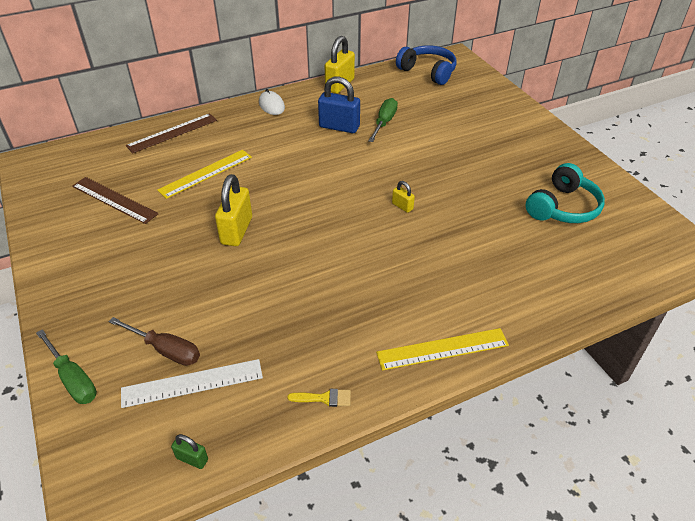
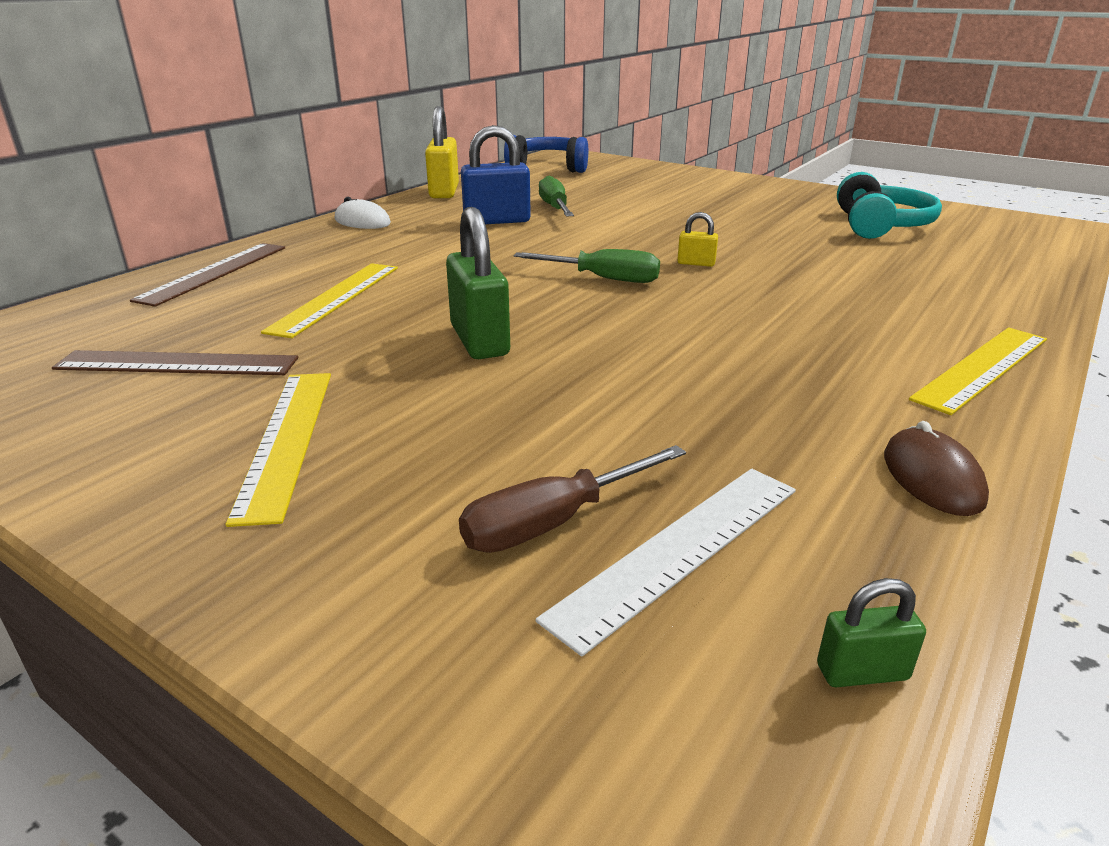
camera: 30 degrees left, 15 degrees down
(73, 379) = (388, 656): green screwdriver -> green screwdriver (603, 279)
(118, 264) = (287, 439): none -> yellow ruler
(165, 350) = (553, 522): brown screwdriver -> brown screwdriver turned 150 degrees clockwise
(237, 231) = (480, 340): yellow padlock -> green padlock
(324, 398) = (932, 477): yellow brush -> brown mouse

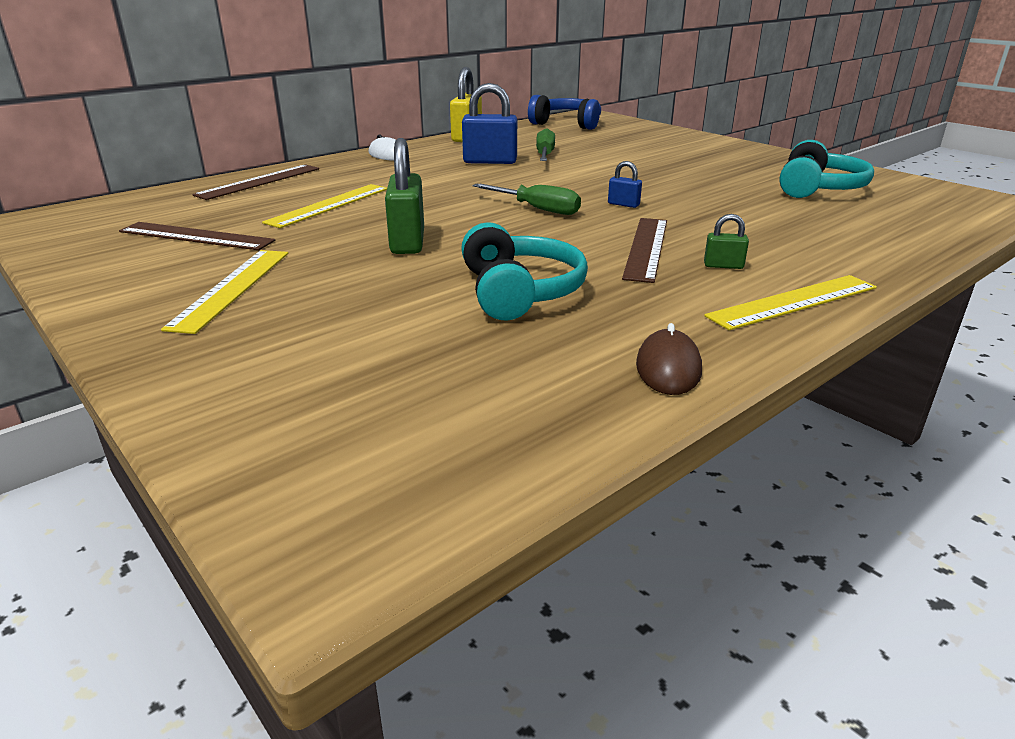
camera: 15 degrees right, 0 degrees up
(553, 522) = (364, 357): brown screwdriver -> none
(674, 395) = (519, 292): none -> turquoise headphones
(679, 549) = (435, 383): white ruler -> none
(696, 263) = (623, 204): yellow padlock -> blue padlock
(768, 317) = (646, 248): none -> brown ruler
(862, 672) = (495, 468): green padlock -> green padlock (723, 266)

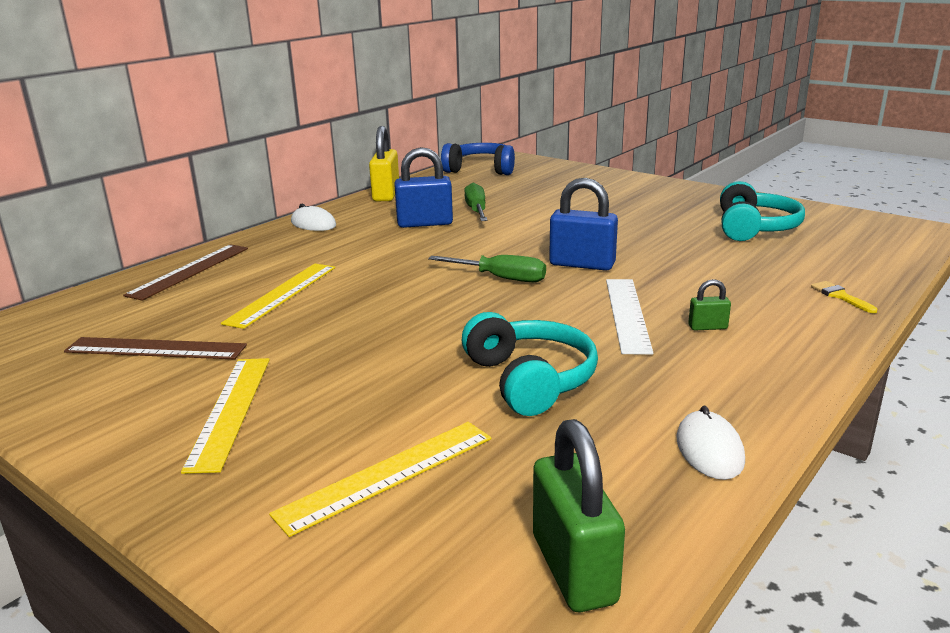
camera: 10 degrees left, 5 degrees down
(408, 242) = (388, 332): green padlock -> green padlock (574, 569)
(623, 204) = (582, 264): blue padlock -> blue padlock, size x2.05
(646, 248) = (627, 314): brown ruler -> white ruler
(668, 367) = (709, 449): brown mouse -> white mouse
(793, 301) = (787, 361): yellow ruler -> yellow ruler (387, 475)
(881, 252) = (840, 296): none -> yellow brush

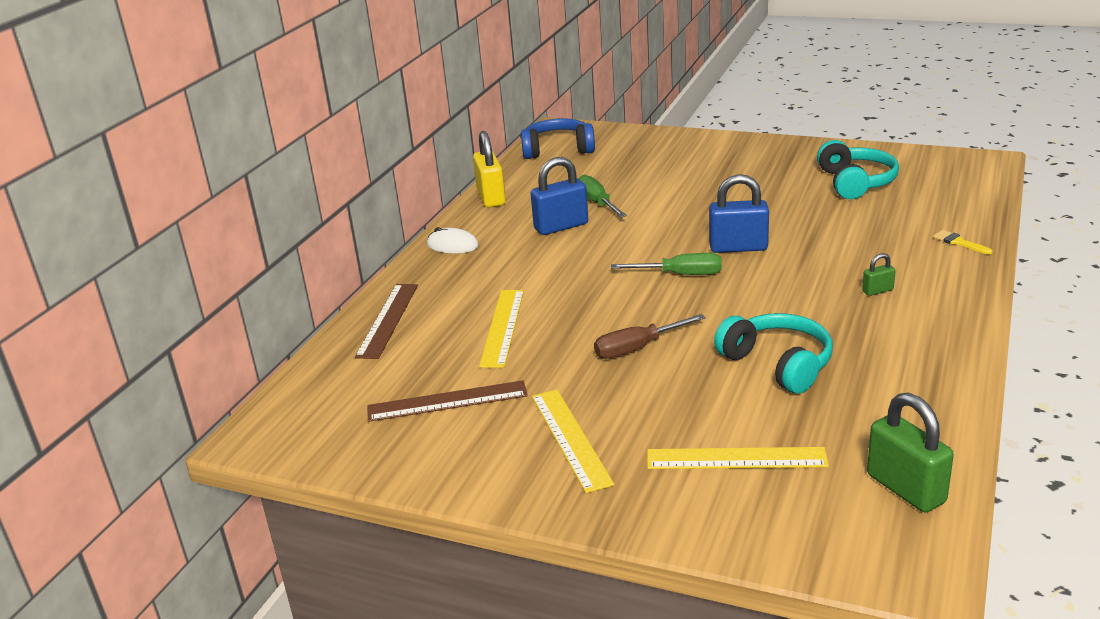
camera: 15 degrees left, 5 degrees up
(387, 475) = (736, 458): yellow ruler -> yellow ruler turned 60 degrees clockwise
(392, 335) = (637, 348): none -> brown screwdriver
(627, 314) = (809, 290): white ruler -> none
(709, 449) = (938, 390): white mouse -> none

